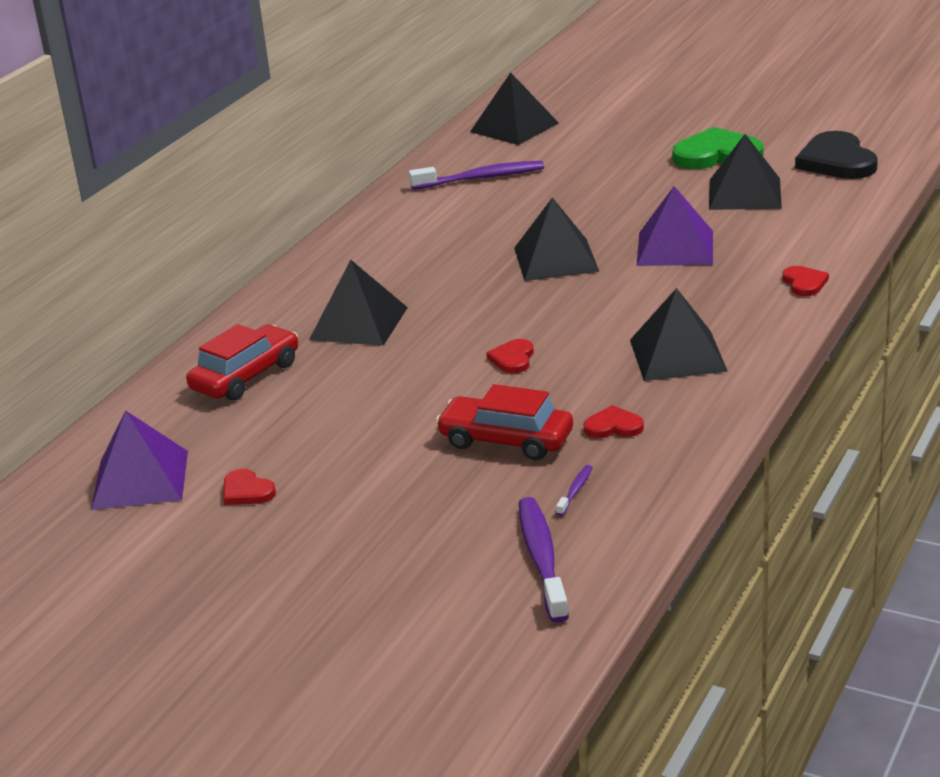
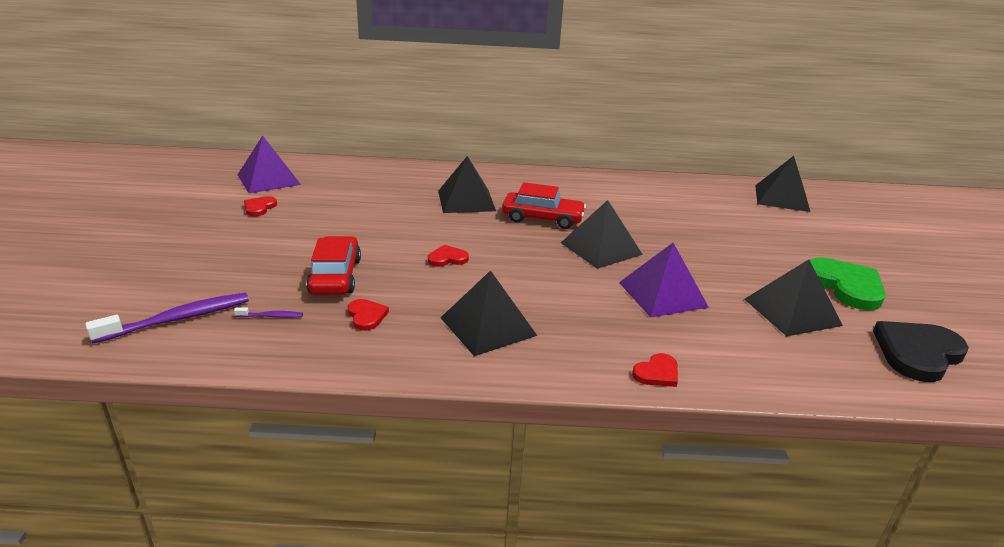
camera: 60 degrees right, 0 degrees up
(246, 376) = (387, 183): red car -> red car (542, 218)
(481, 178) = (693, 201): purple toothbrush -> none

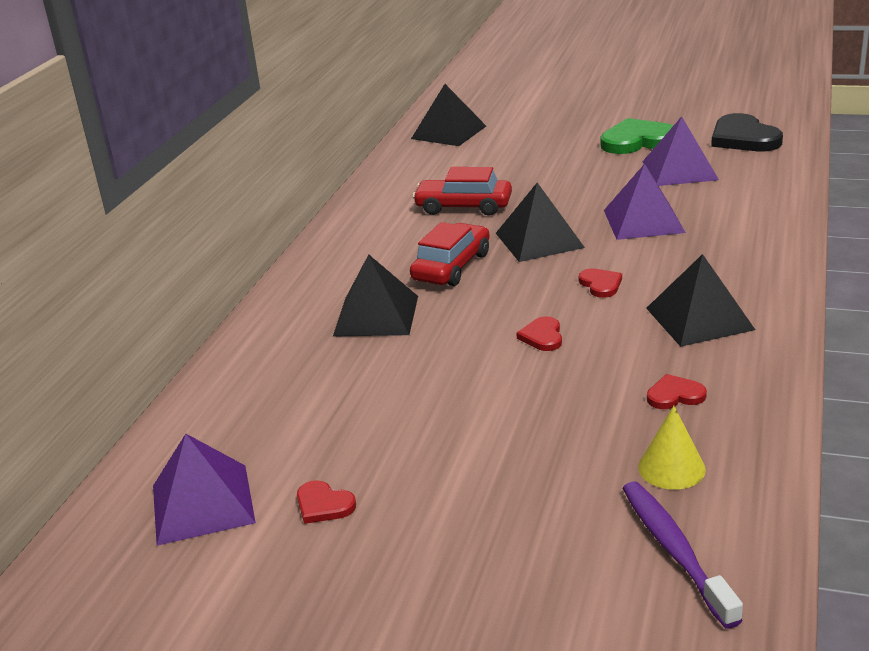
camera: 70 degrees left, 0 degrees up
(271, 316) = (671, 468): purple toothbrush -> yellow cone
(335, 276) = (574, 420): red car -> red car (463, 206)
(657, 373) = (778, 242): red heart -> red heart (600, 284)
(792, 312) = (679, 170): black pyramid -> purple pyramid

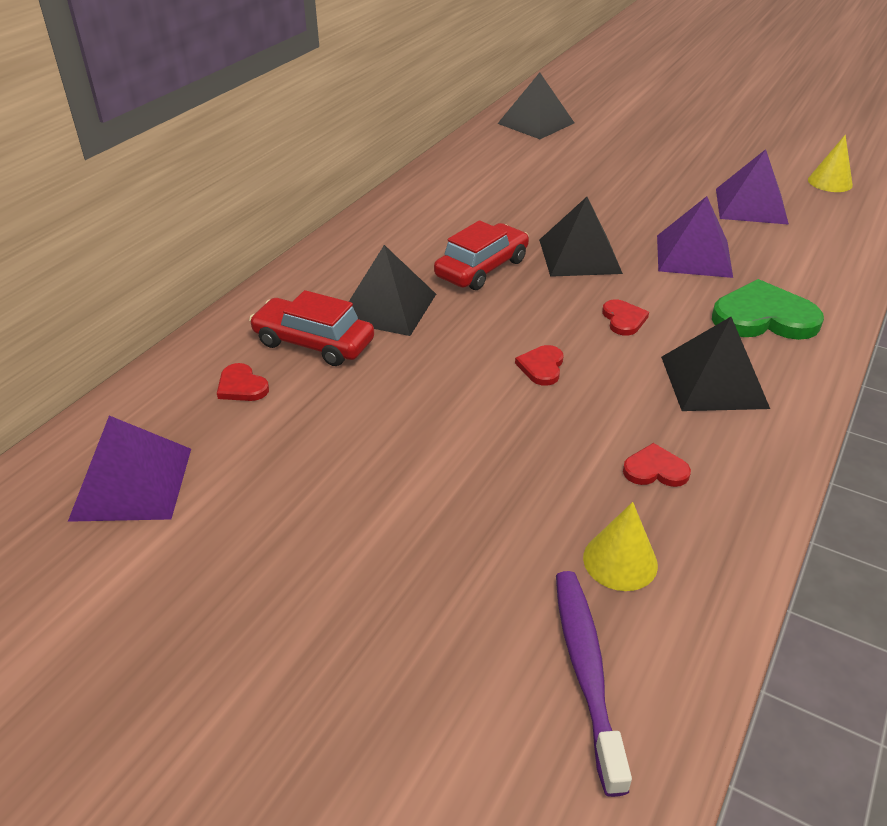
camera: 10 degrees right, 10 degrees up
(323, 505) = (245, 515): red heart -> red heart (241, 386)
(463, 206) = (519, 204): red car -> red car (313, 343)
(637, 141) = (718, 165): green heart -> green heart (763, 317)
(743, 138) = (830, 182): black heart -> yellow cone

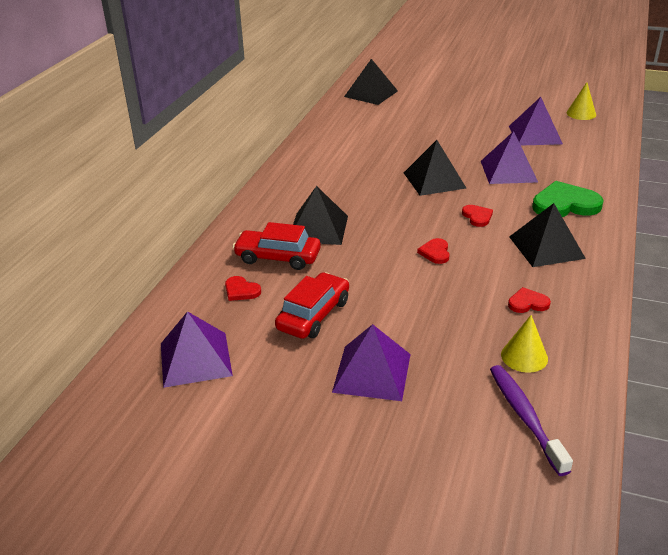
camera: 10 degrees left, 5 degrees down
(374, 549) = (372, 373): none -> purple pyramid
(482, 268) = (372, 196): red car -> red car (314, 315)

